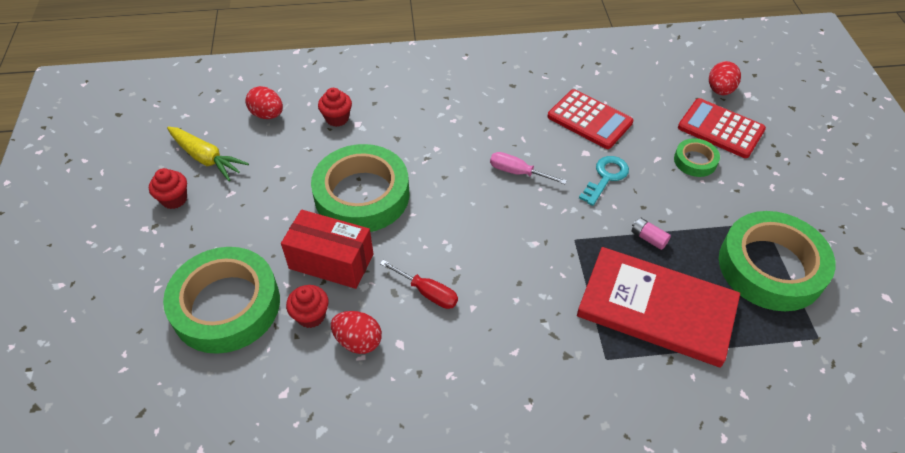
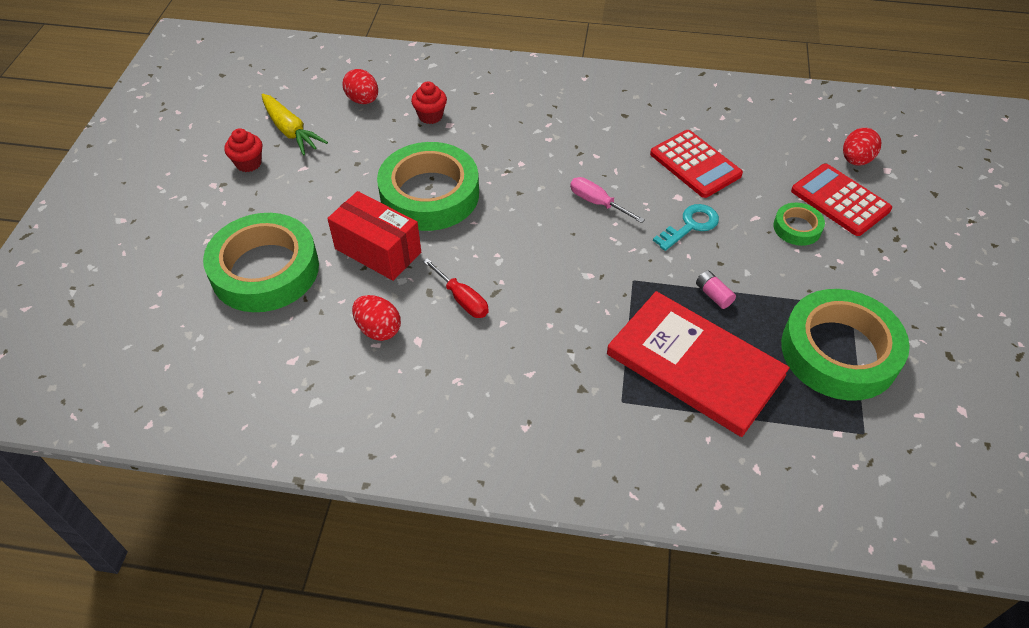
camera: 15 degrees right, 0 degrees up
(311, 316) = (341, 296): red cupcake -> none

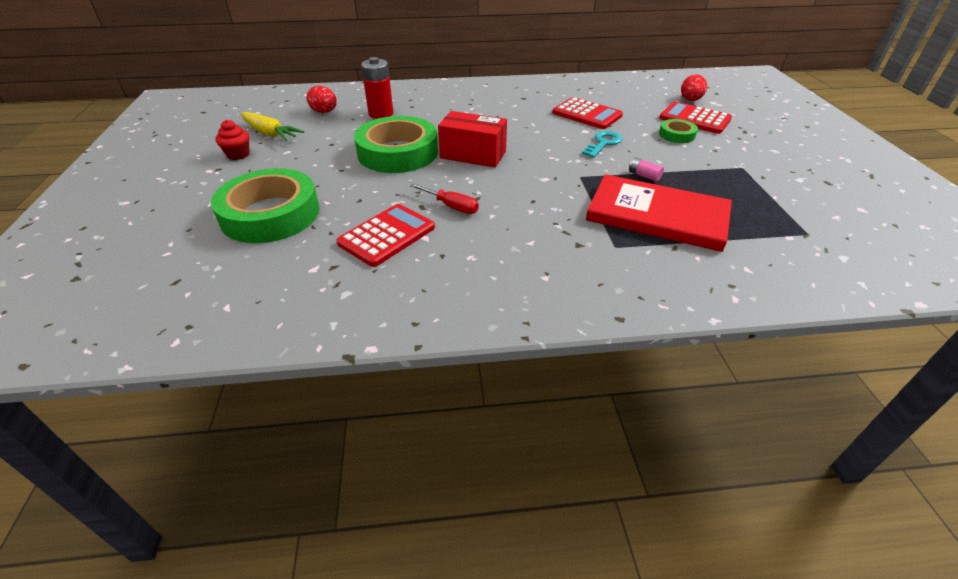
camera: 15 degrees left, 10 degrees down
(378, 250) = (367, 188): red box -> red box (473, 155)
(378, 329) = (387, 235): red egg -> red calculator
(430, 116) = (381, 114): red cupcake -> red battery
(597, 203) = (529, 141): pink screwdriver -> none
(839, 351) = (754, 192): green tape -> none

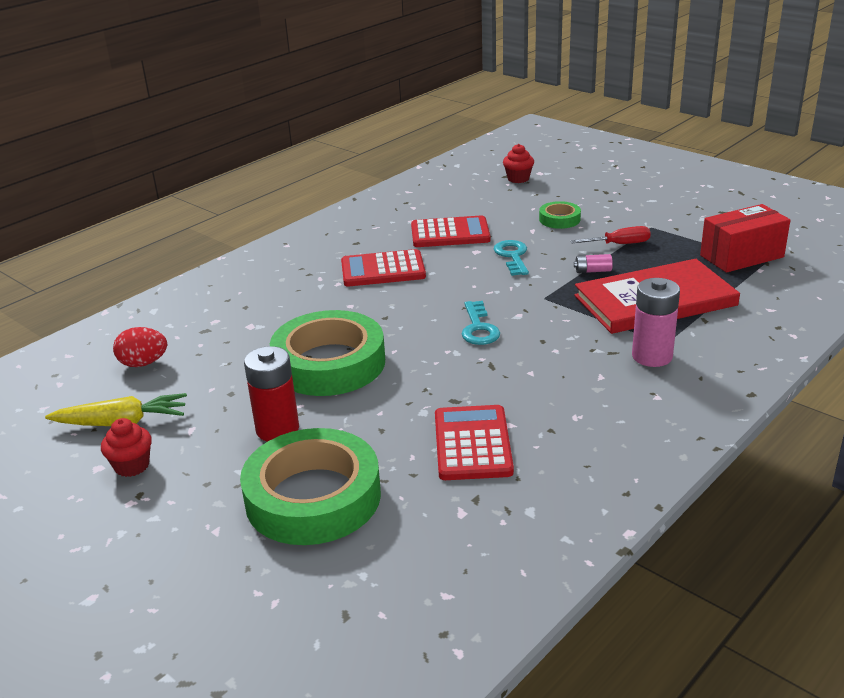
camera: 40 degrees left, 10 degrees down
(381, 114) = (224, 332): red battery -> red battery (277, 429)
(451, 206) = (482, 385): red screwdriver -> red screwdriver (619, 244)
(473, 155) = (412, 326): red box -> red box (741, 256)
(507, 174) = (478, 328): none -> turquoise key
(589, 249) = (652, 356): none -> pink battery
(690, 100) = (518, 179): red egg -> red cupcake
(694, 119) = (550, 196): red calculator -> red calculator (383, 270)

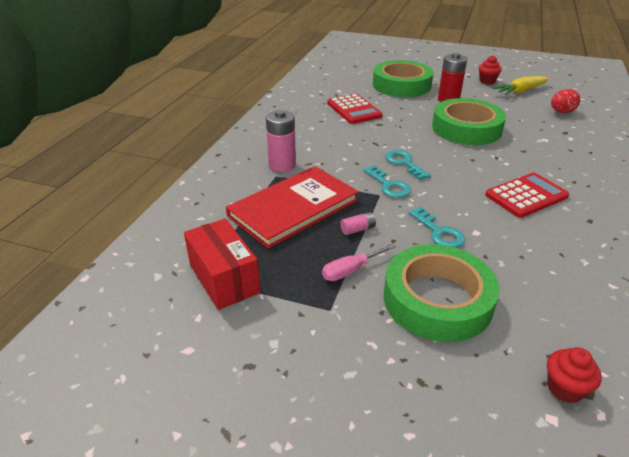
camera: 155 degrees right, 5 degrees up
(450, 233) = (524, 250): red calculator -> none
(524, 305) = (388, 185): none -> turquoise key
(559, 219) = (437, 300): green tape -> green tape, size x2.16
(619, 244) = (351, 270): red screwdriver -> pink screwdriver
(741, 256) = (224, 278): red box -> red box turned 75 degrees counterclockwise

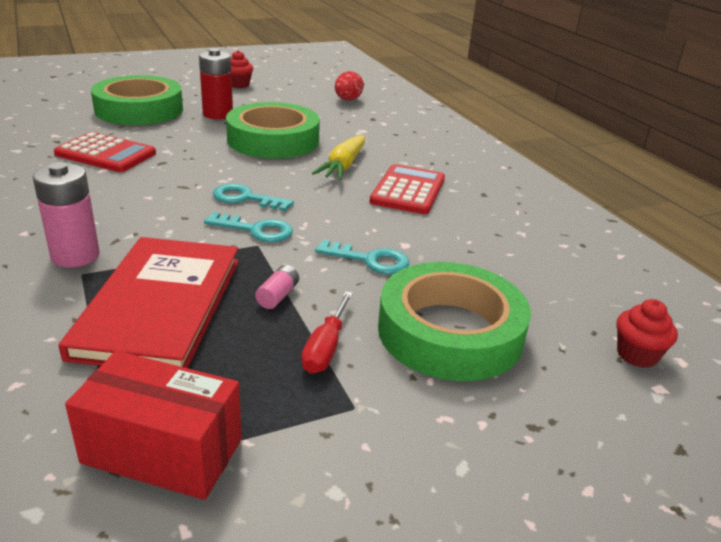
camera: 45 degrees left, 5 degrees down
(351, 270) = (325, 348): pink screwdriver -> red screwdriver
(520, 91) = (285, 88): yellow carrot -> yellow carrot (343, 166)

